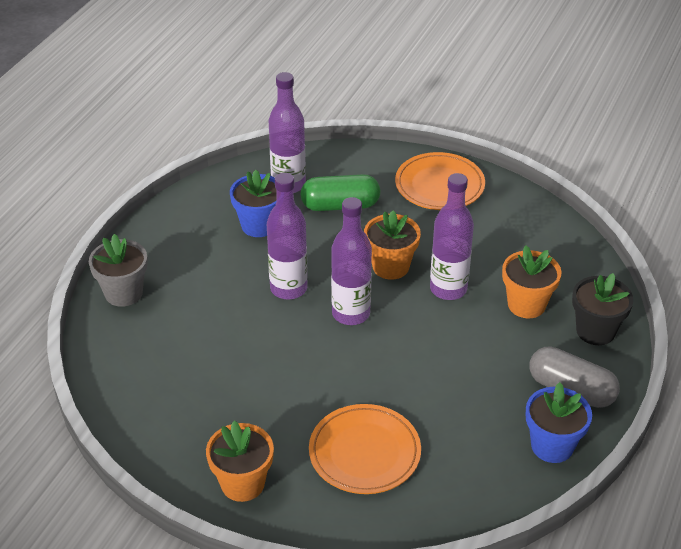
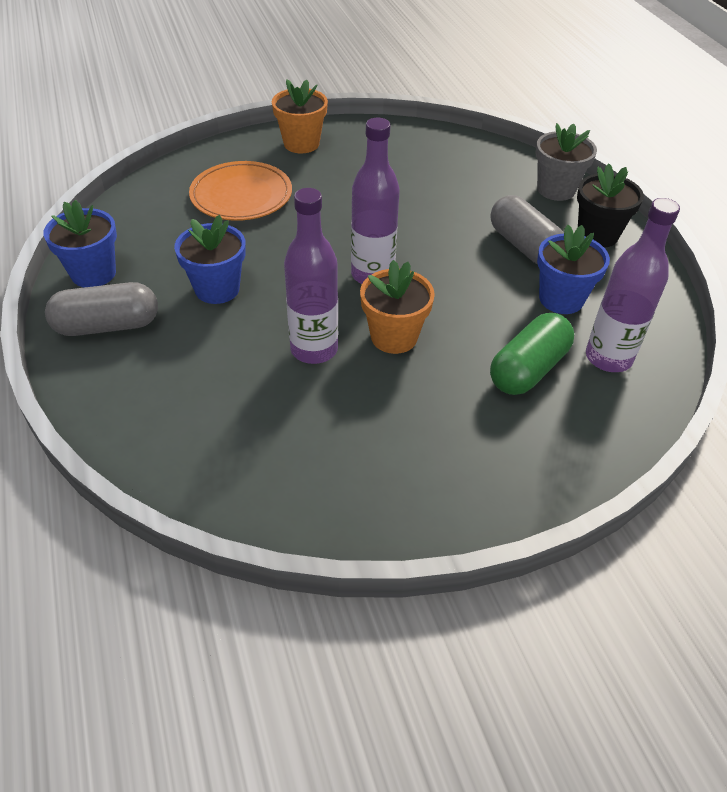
camera: 135 degrees right, 5 degrees up
(222, 268) = (524, 246): none -> grey capsule
(288, 288) = (450, 263): purple bottle -> none
(439, 185) = (469, 474): orange plate -> none
(469, 371) = (217, 289): none -> blue flower pot
(526, 304) = (219, 382): orange flower pot -> none
(595, 331) = (121, 398): black flower pot -> black flower pot (597, 235)

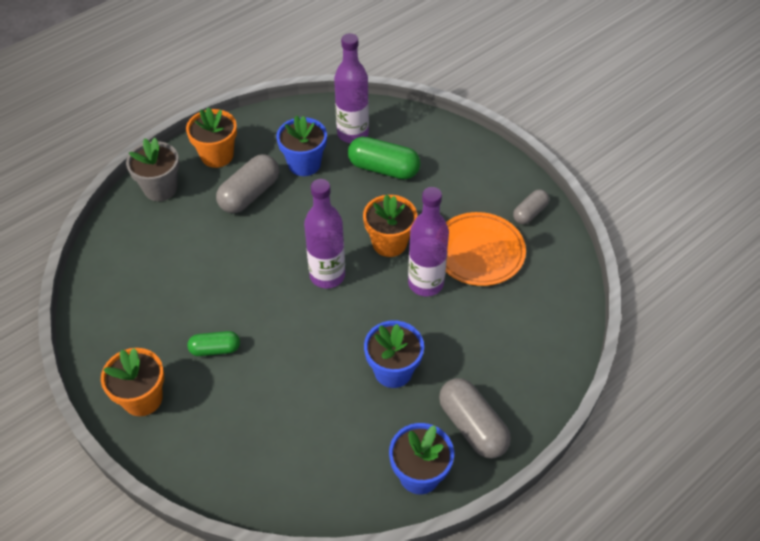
camera: 110 degrees left, 5 degrees up
(241, 195) = (256, 412): orange plate -> orange plate (479, 252)
(326, 187) = (215, 349): none -> green capsule
(374, 505) = (530, 213): none -> grey capsule
(597, 235) = (217, 155): black flower pot -> orange flower pot

